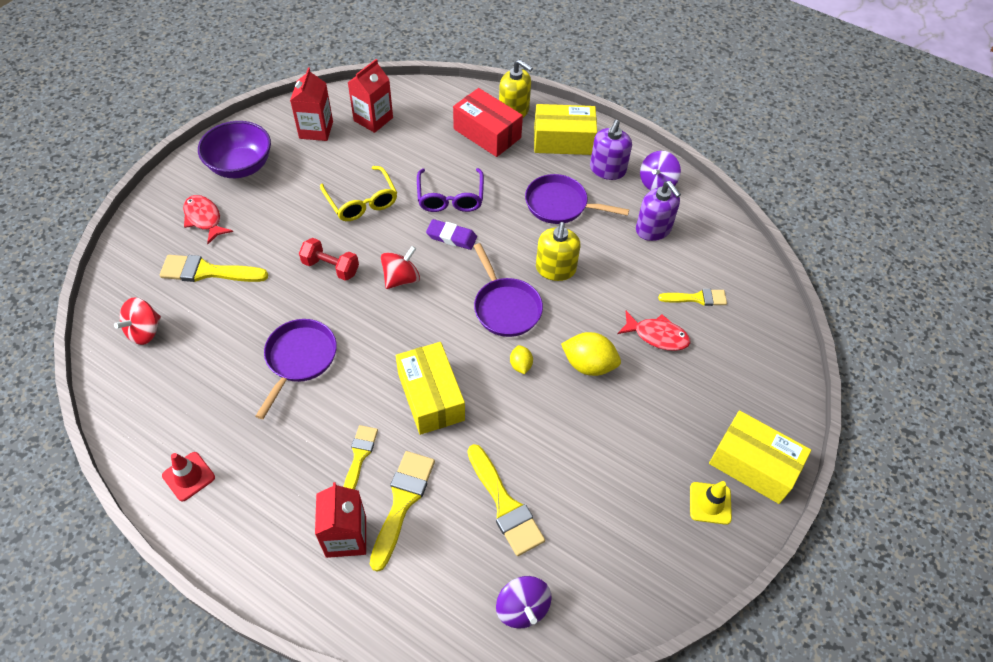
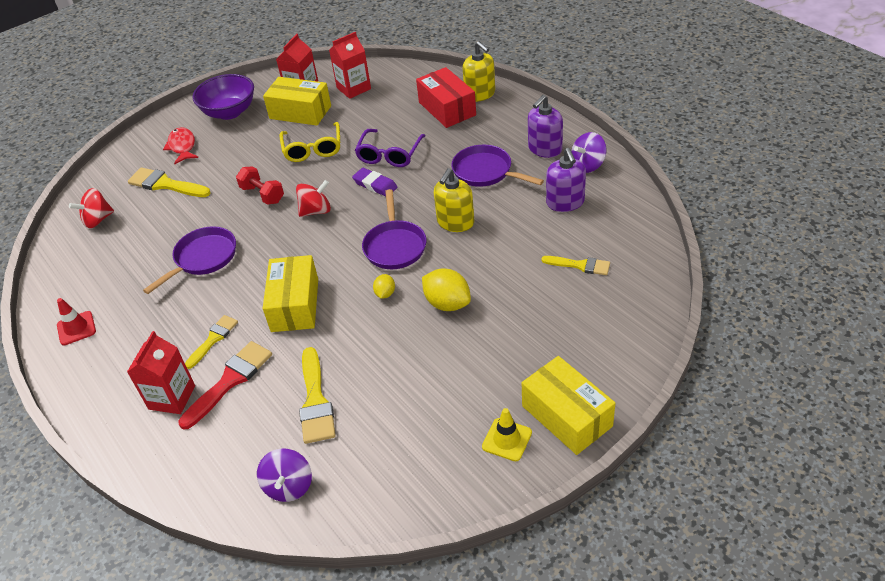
camera: 25 degrees right, 10 degrees down
(402, 502) = (230, 381): yellow brush -> red brush
(563, 140) = (514, 121): yellow box -> yellow box (300, 112)
(657, 336) = (525, 290): red fish -> none

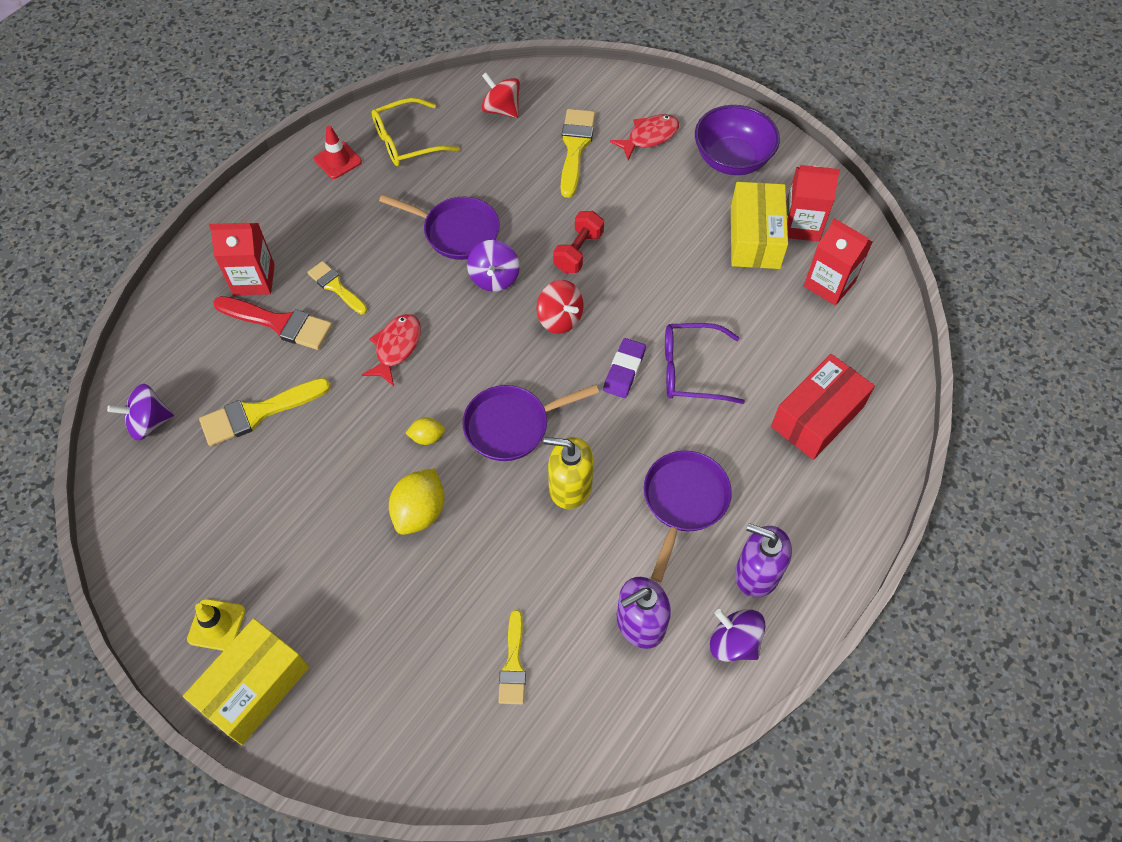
camera: 70 degrees right, 15 degrees up
(213, 339) = (336, 287): yellow brush -> yellow brush turned 150 degrees counterclockwise
(260, 241) = (494, 278): none -> purple spinning top
(295, 305) = (396, 347): yellow box -> red fish
(313, 149) = (680, 277): yellow glasses -> yellow glasses (406, 142)
(480, 94) = (868, 453): yellow soap dispenser -> none

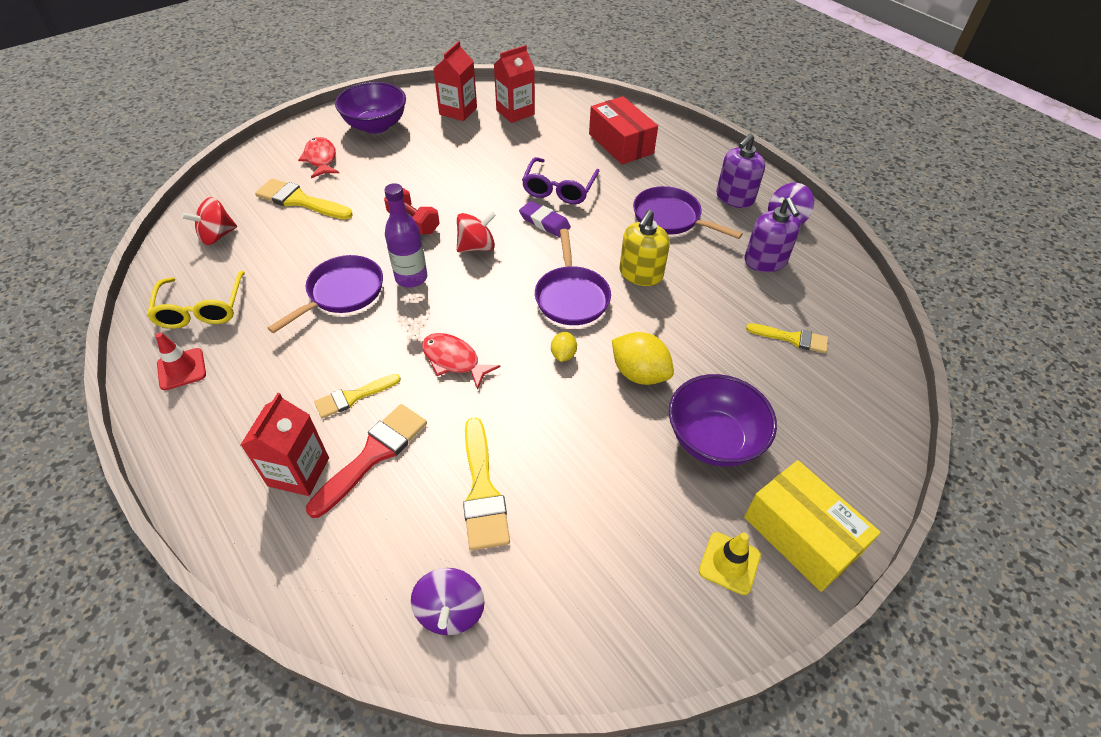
camera: 75 degrees left, 10 degrees down
(350, 595) = (713, 439): none -> purple bowl
(494, 278) = (411, 278): purple spinning top -> purple bottle
(755, 237) = (456, 133): yellow box -> none

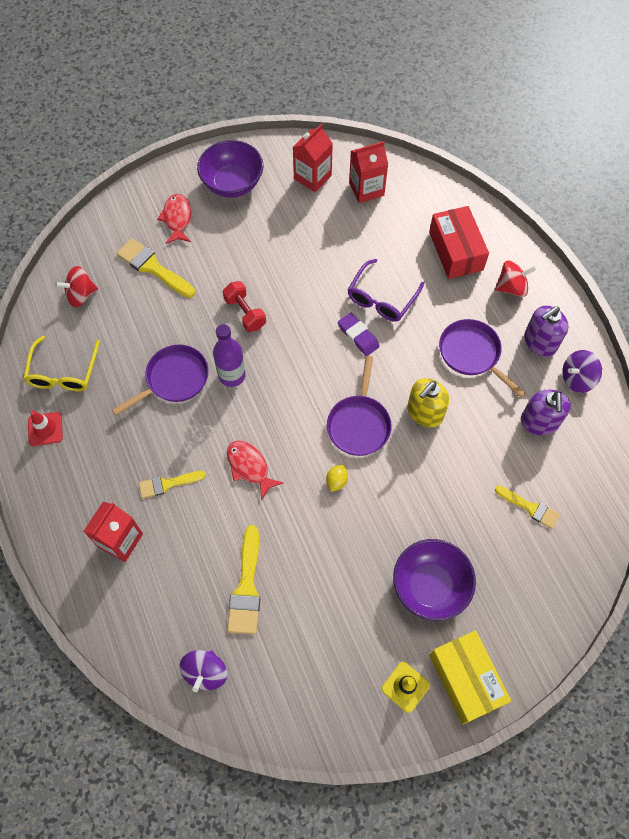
camera: 15 degrees right, 15 degrees up
(373, 454) = (174, 538): red brush -> none
(477, 247) = (293, 352): red spinning top -> red spinning top (511, 287)
(639, 373) = (392, 513): yellow lemon -> none

